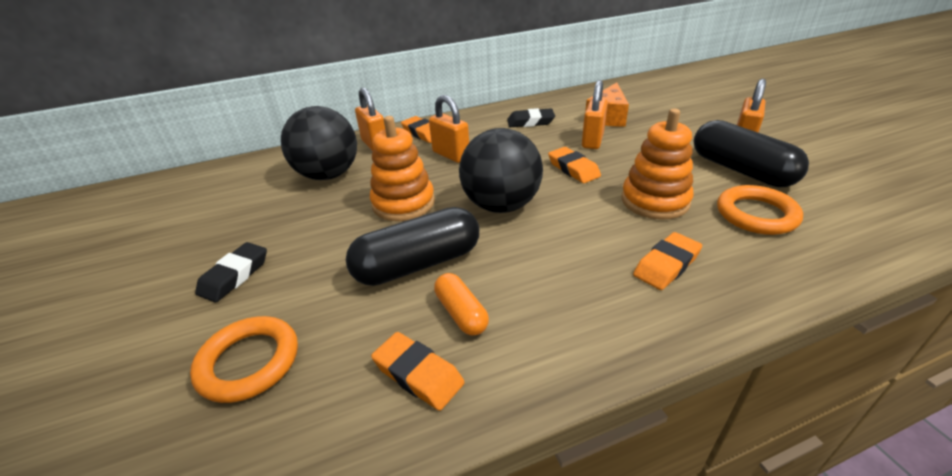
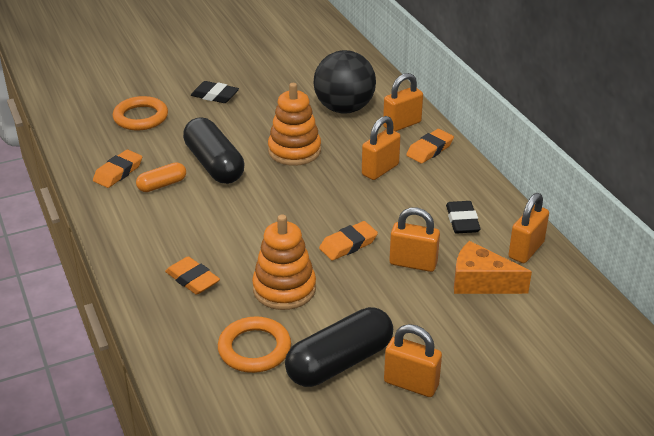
camera: 85 degrees right, 0 degrees up
(501, 205) = (286, 200): black ball -> none
(564, 102) = (526, 250): none -> orange padlock

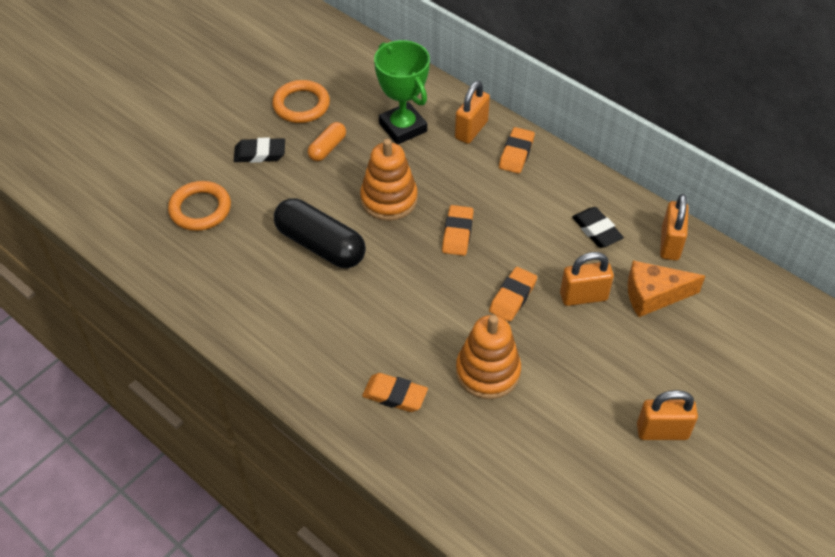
camera: 25 degrees left, 15 degrees up
(118, 172) = (227, 291): orange eraser -> orange eraser (457, 233)
(162, 185) = (285, 290): orange capsule -> orange capsule (327, 148)
(254, 349) = (505, 451): orange ring -> orange ring (301, 105)
(339, 362) = (588, 434): black capsule -> none
(344, 108) = (403, 127): black ball -> green trophy
(380, 170) = (486, 195): orange padlock -> none

